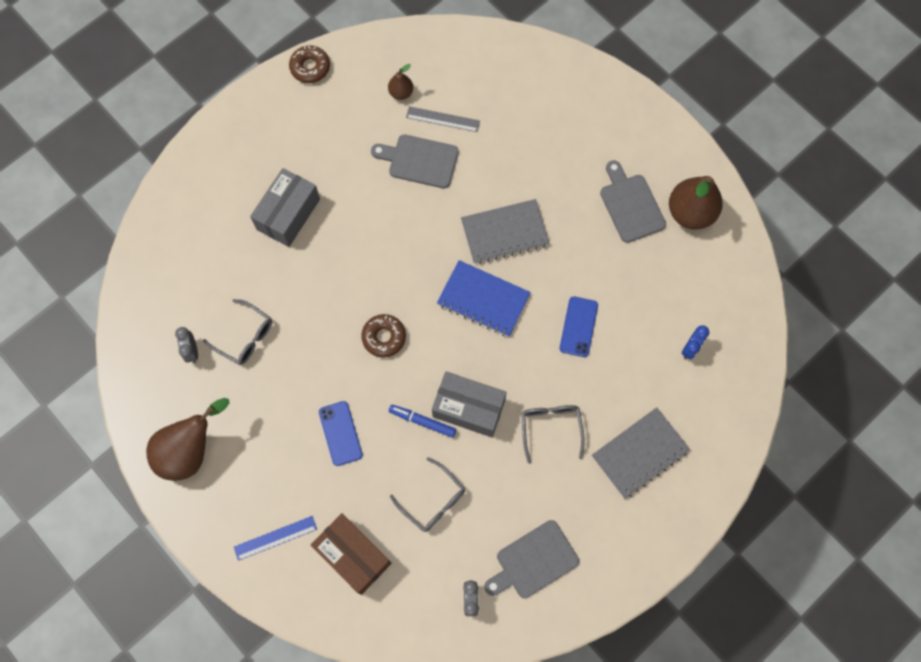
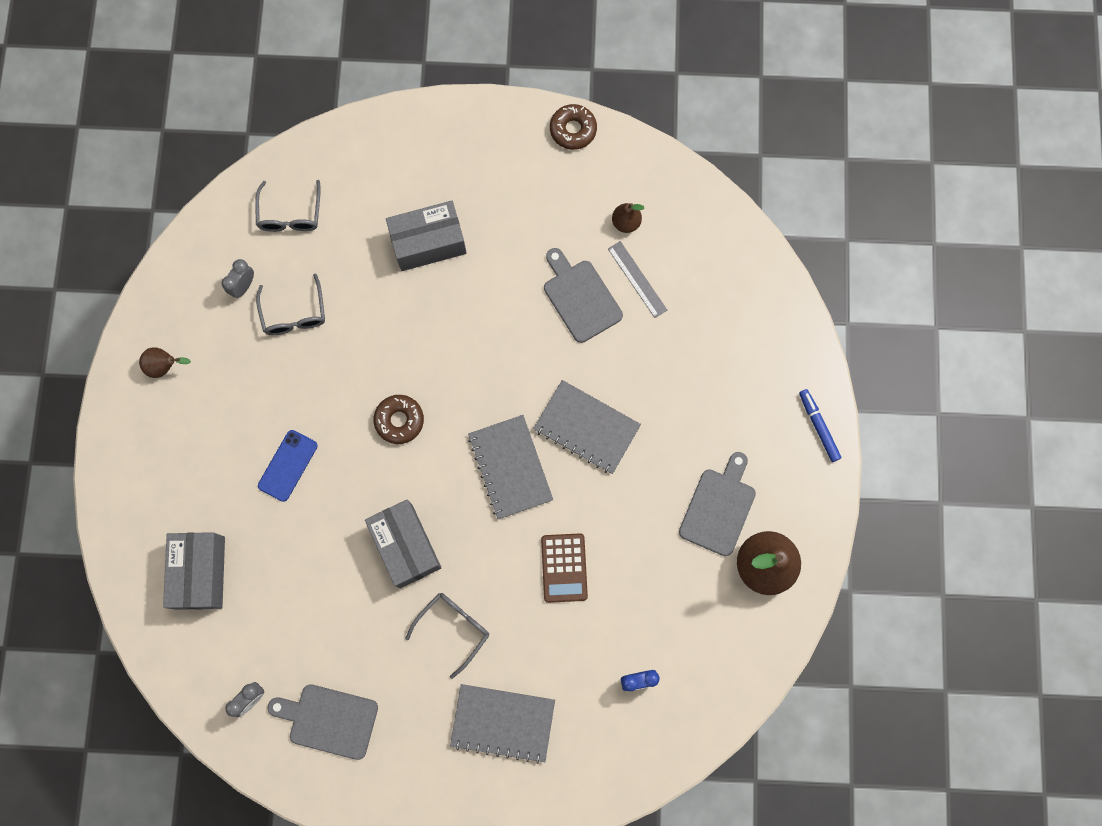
camera: 45 degrees right, 5 degrees up
(190, 451) = (165, 366): brown pear -> brown pear, size x0.51
(275, 538) = (158, 499): blue ruler -> none
(353, 555) = (200, 572): brown box -> grey box
(422, 421) = (359, 520): blue marker -> blue marker (818, 426)
(433, 500) = (303, 591): grey glasses -> grey glasses (290, 214)
(483, 299) = (510, 467): blue notebook -> grey notebook
(578, 326) = (564, 568): blue phone -> brown calculator

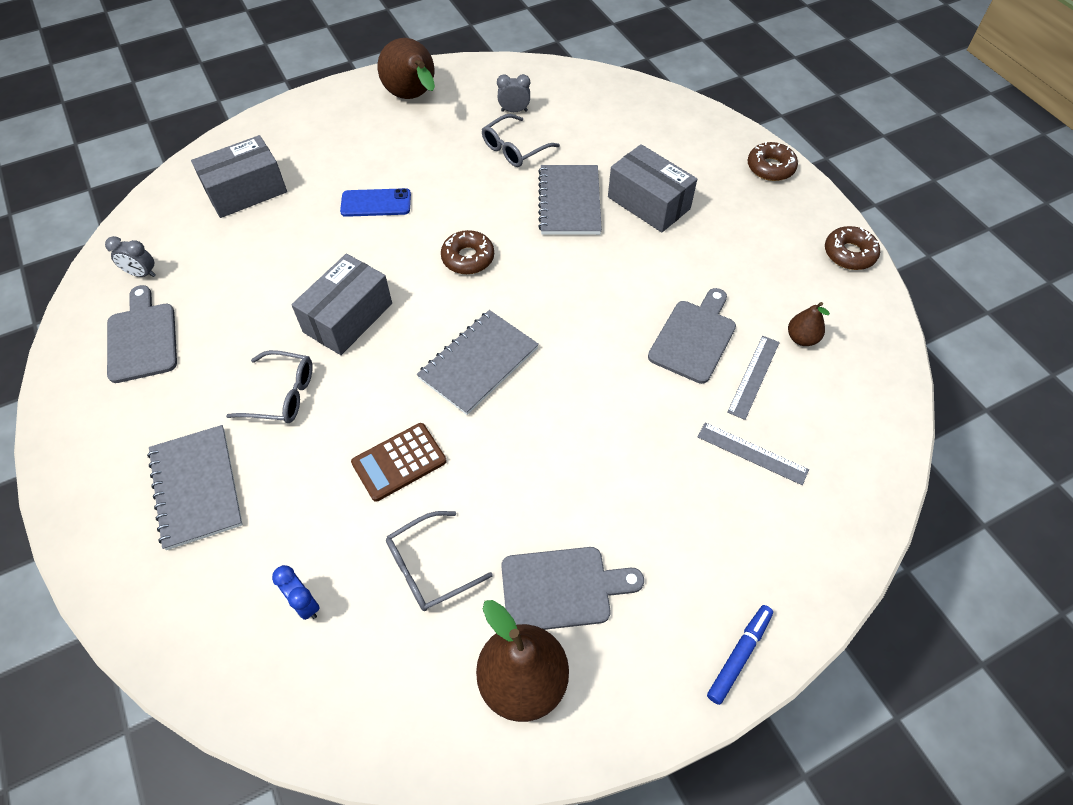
camera: 60 degrees right, 20 degrees down
(165, 366) = (413, 97): brown pear -> brown pear, size x1.97
(290, 214) = (597, 110): grey glasses -> grey glasses (429, 568)
(450, 120) = (770, 167): none -> brown donut
(586, 428) = (564, 408): grey notebook -> grey notebook (569, 202)
(694, 323) = (752, 453): none -> grey ruler

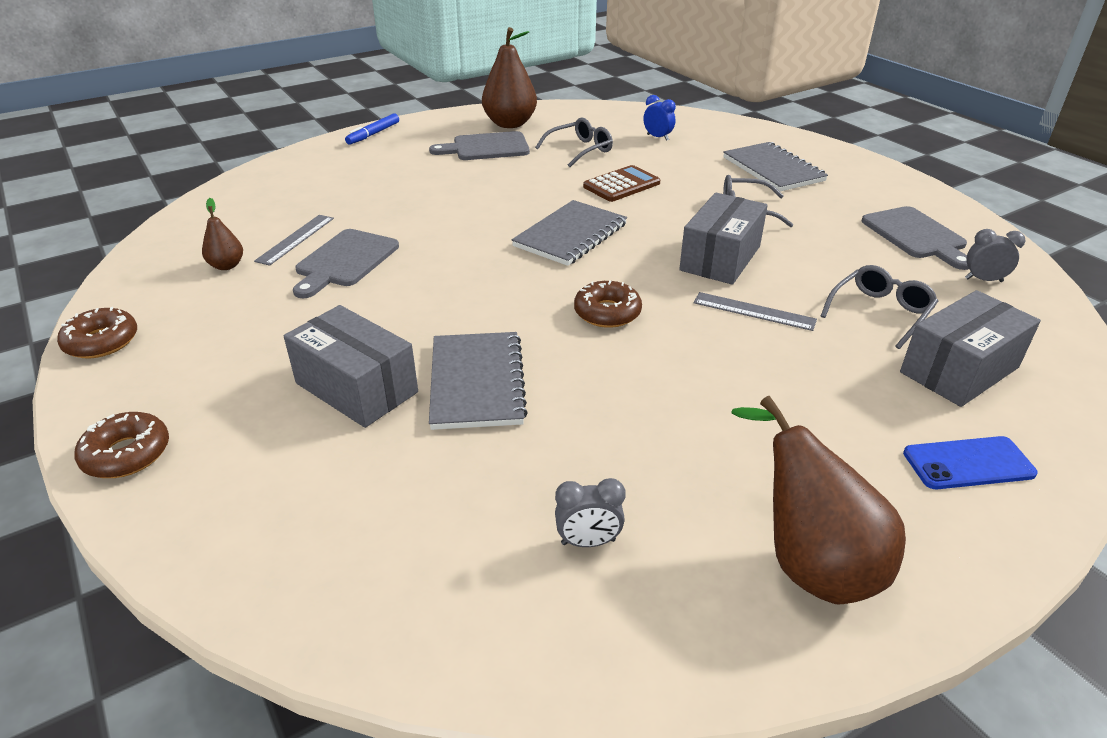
camera: 175 degrees right, 20 degrees down
(376, 203) = (760, 365): blue phone -> blue phone (968, 463)
(514, 149) = (573, 460): grey glasses -> grey glasses (880, 312)
(752, 453) = (322, 200): grey ruler -> grey ruler (754, 311)

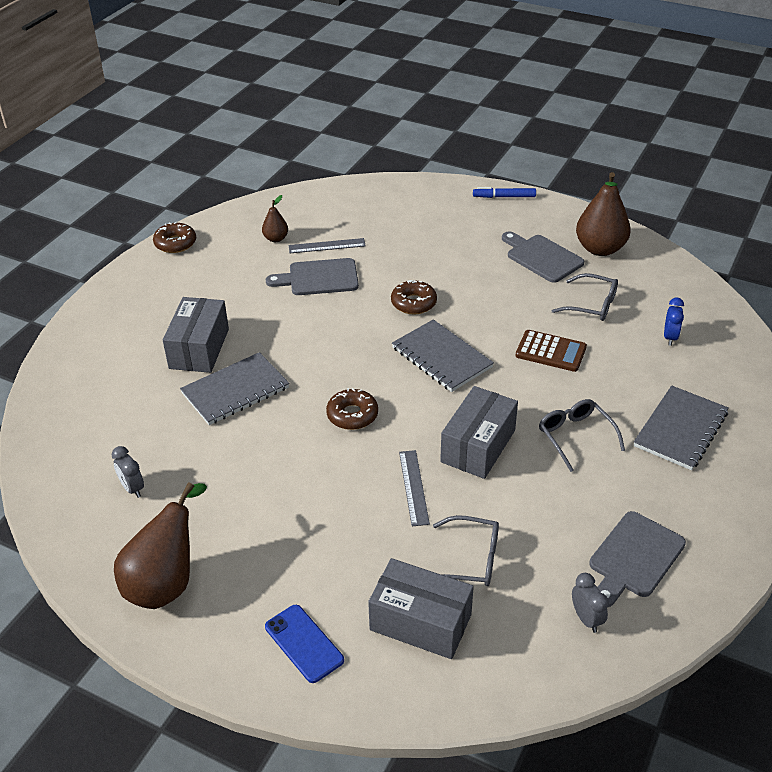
camera: 60 degrees right, 5 degrees up
(127, 454) = (102, 305): brown donut -> brown donut (413, 303)
(570, 235) = (441, 357): grey notebook -> grey notebook turned 45 degrees clockwise
(720, 258) = (478, 446): grey box -> grey box turned 60 degrees counterclockwise

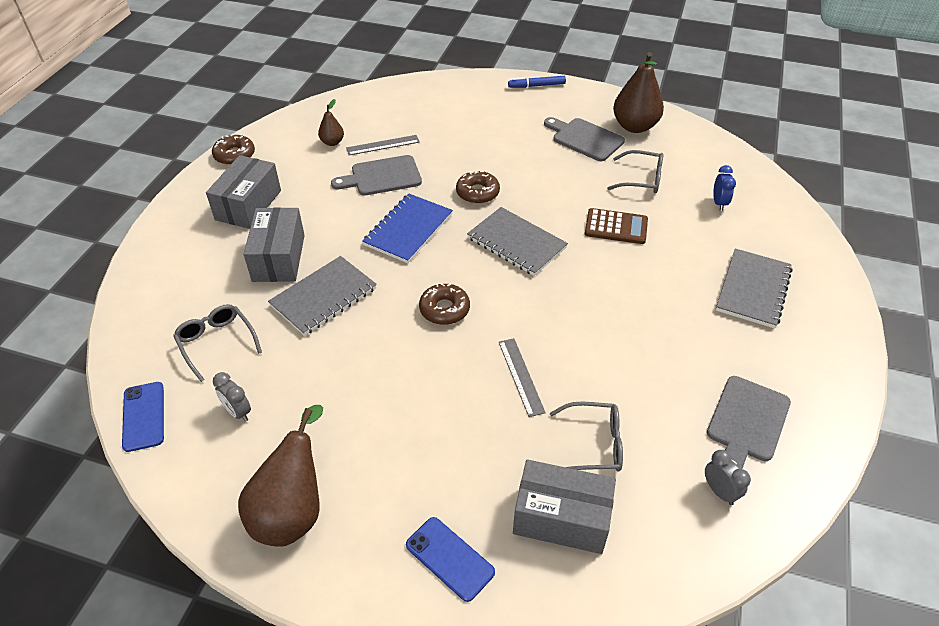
camera: 10 degrees left, 5 degrees up
(45, 482) = (144, 416): none -> blue phone
(334, 333) = (408, 230): none -> blue notebook
(478, 446) = (572, 327): grey box -> grey box (248, 205)
(575, 436) = (660, 307): grey glasses -> grey glasses (216, 343)

